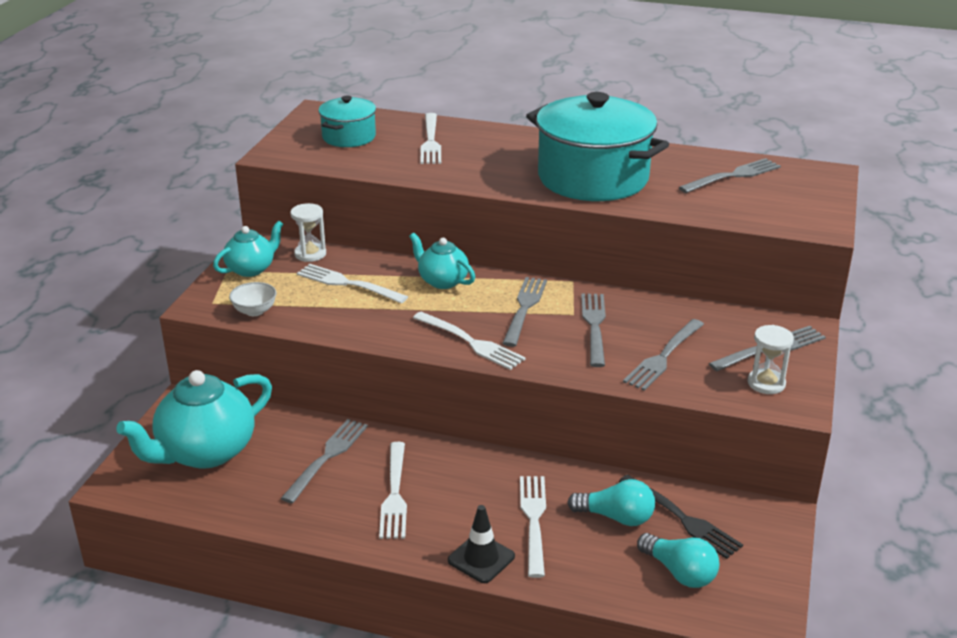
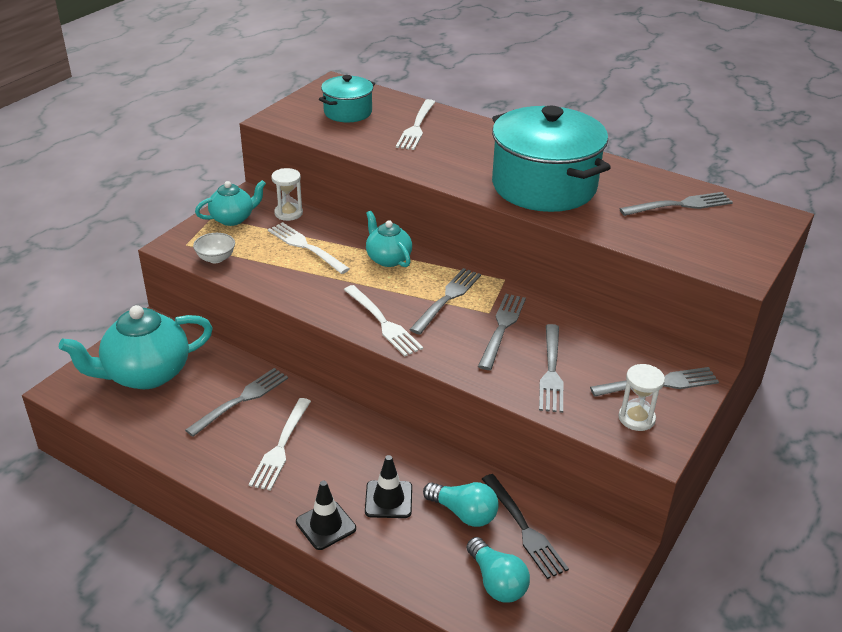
camera: 15 degrees right, 5 degrees up
(533, 520) = (388, 499): white fork -> black traffic cone
(663, 356) = (551, 371): grey fork -> grey fork turned 45 degrees counterclockwise

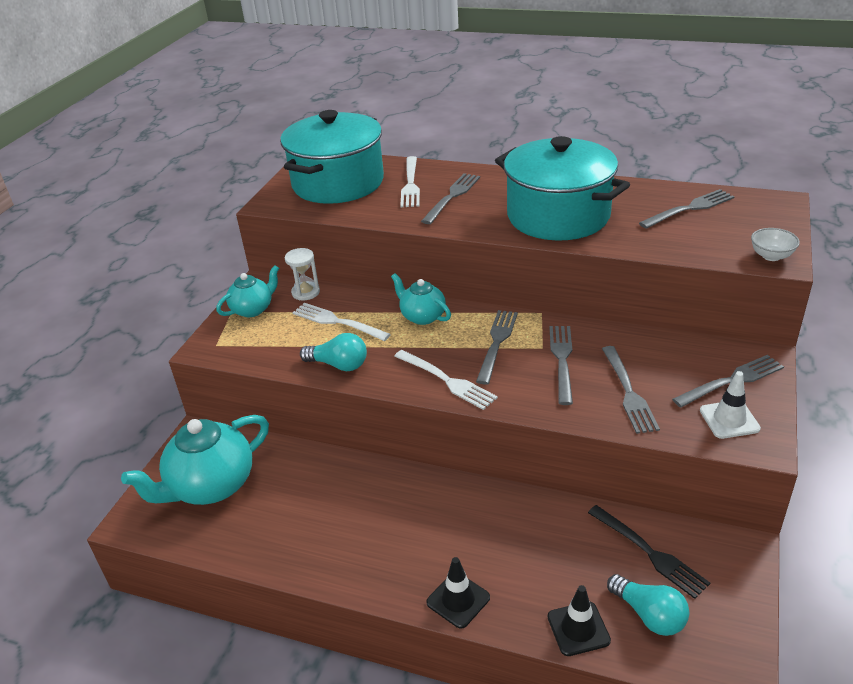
camera: 10 degrees left, 0 degrees up
(216, 258) = (252, 353): white bowl -> white bowl (771, 256)
(241, 400) = (319, 490): grey fork -> grey fork (452, 197)
(281, 446) = (379, 528): white fork -> none
(348, 112) = (338, 183): turquoise pot -> turquoise pot, size x1.94
(388, 499) = (508, 556): black traffic cone -> black traffic cone (578, 629)
(463, 513) = (586, 552): turquoise light bulb -> turquoise light bulb (339, 365)
(636, 418) = (729, 419): white hourglass -> white traffic cone

